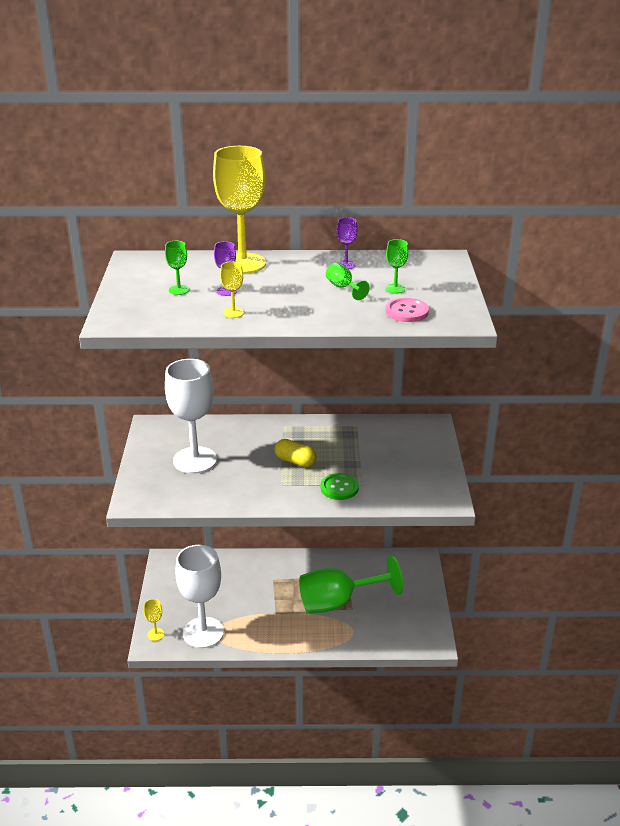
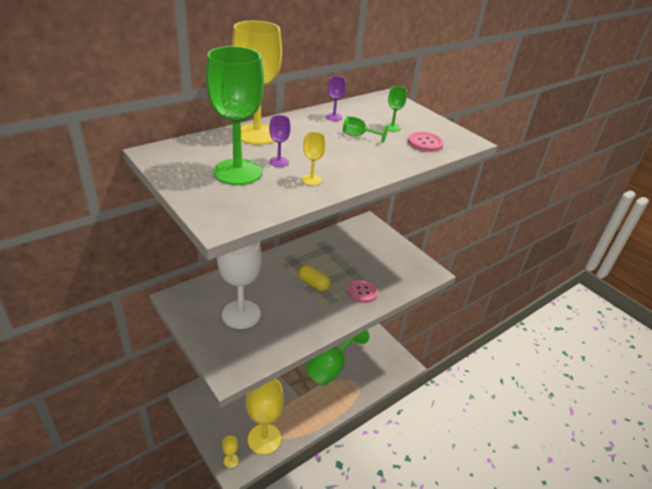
camera: 40 degrees left, 5 degrees up
(179, 290) = (237, 172): green goblet -> green goblet, size x2.41
(203, 632) = (264, 439): white goblet -> yellow goblet
(295, 461) = (313, 284): yellow capsule -> yellow capsule turned 45 degrees clockwise
(339, 488) = (362, 292): green button -> pink button

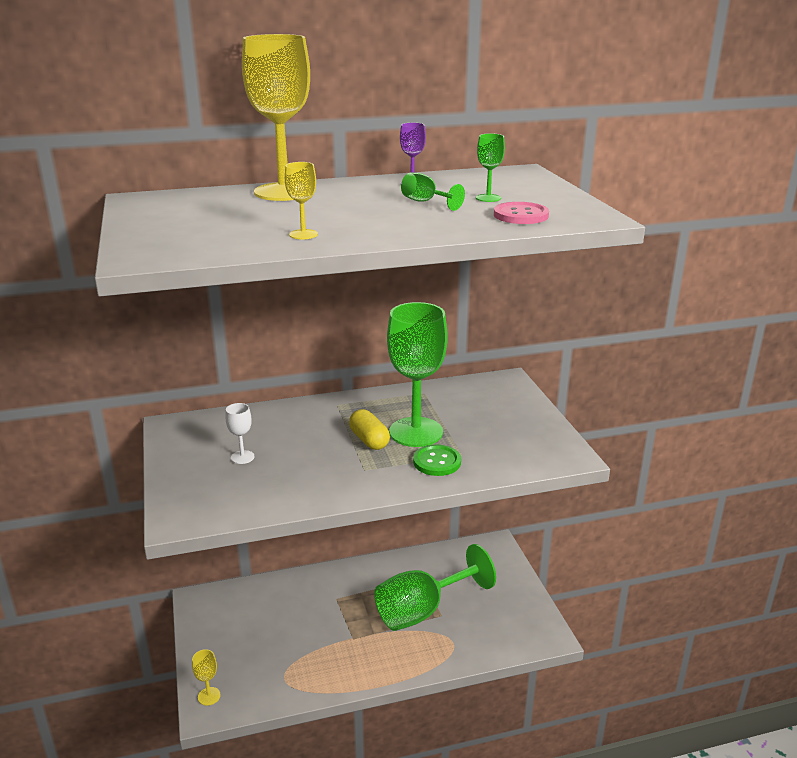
camera: 25 degrees right, 10 degrees down
(237, 172) = (215, 220): green goblet -> green goblet (416, 432)
(241, 314) = (242, 457): white goblet -> white goblet, size x0.41
(264, 439) = (270, 681): yellow goblet -> none
(279, 162) = (280, 216): purple goblet -> none
(362, 292) = (437, 462): pink button -> green button

